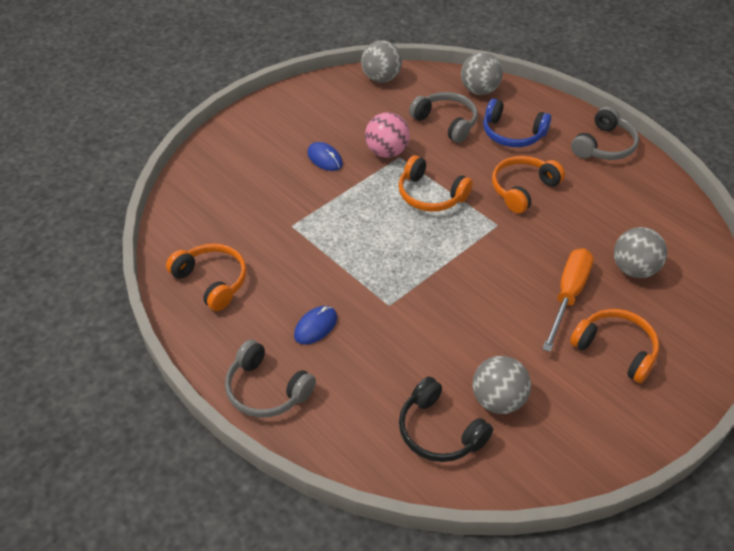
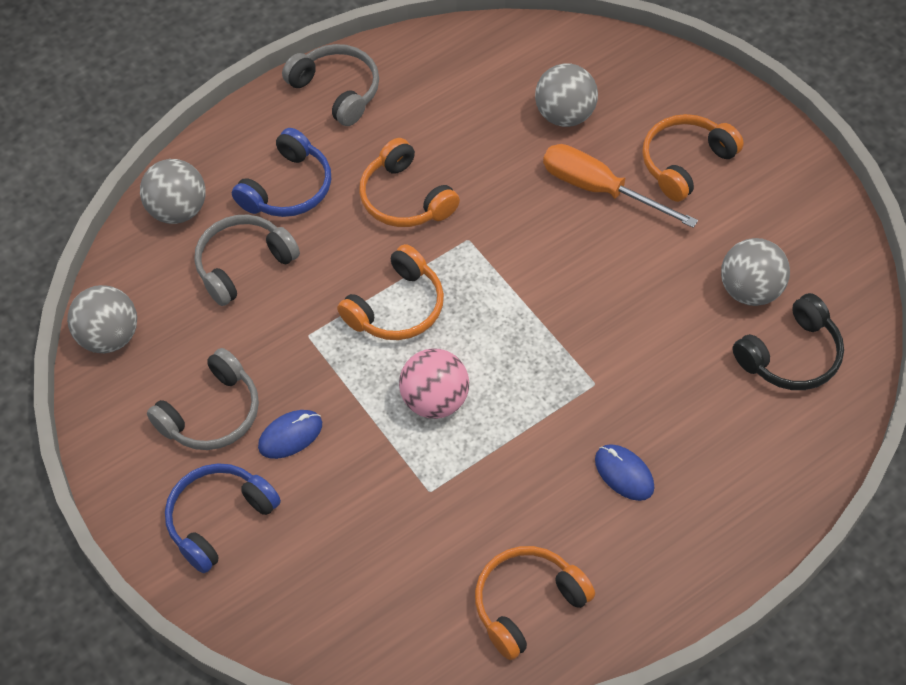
camera: 80 degrees left, 10 degrees up
(265, 137) = (219, 519): none -> blue headphones
(266, 390) = (723, 539): grey headphones -> grey headphones (212, 413)
(387, 152) = (293, 350): pink ball -> pink ball (435, 400)

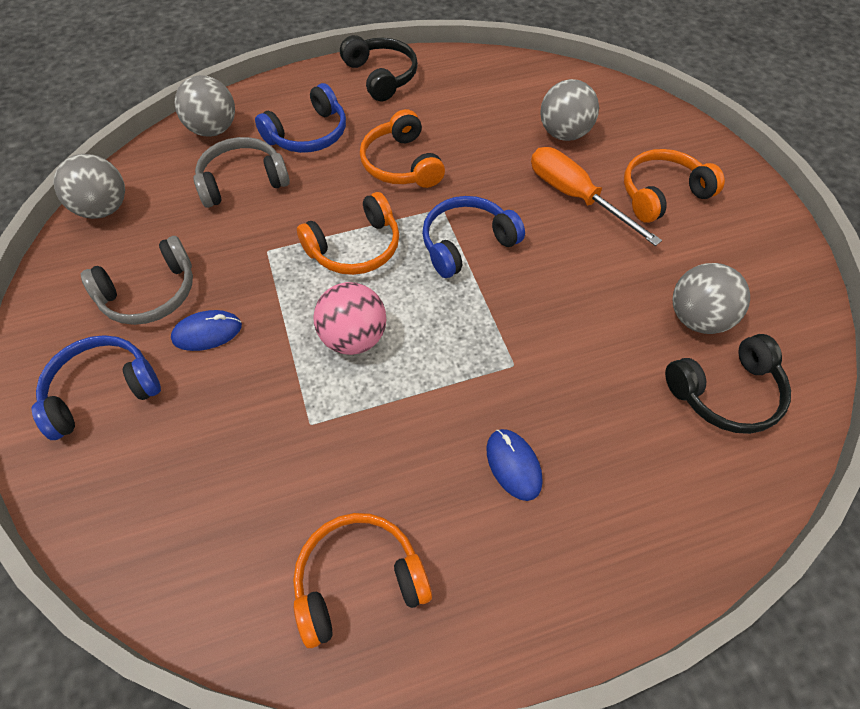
camera: 15 degrees right, 0 degrees up
(337, 90) = (381, 76): grey headphones -> black headphones
(507, 272) = (466, 243): none -> blue headphones

